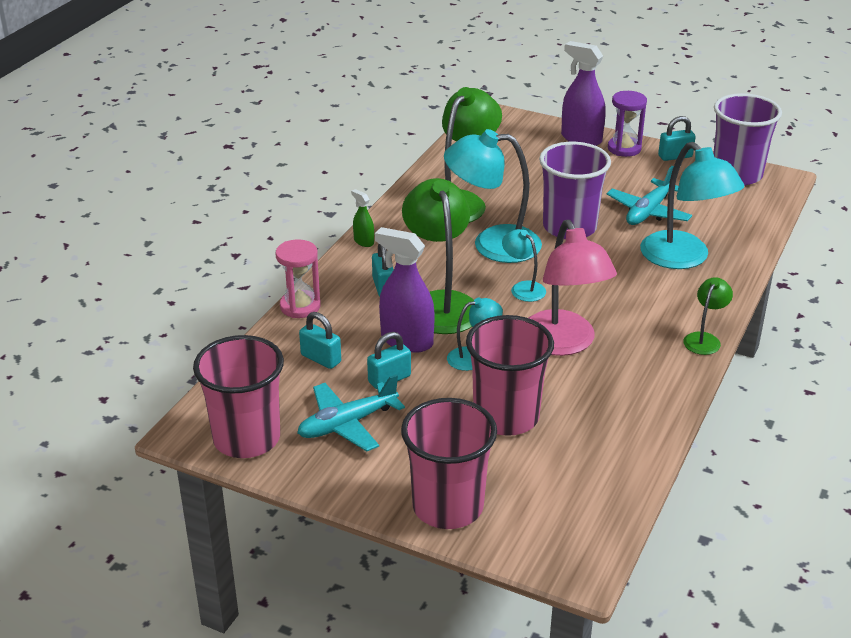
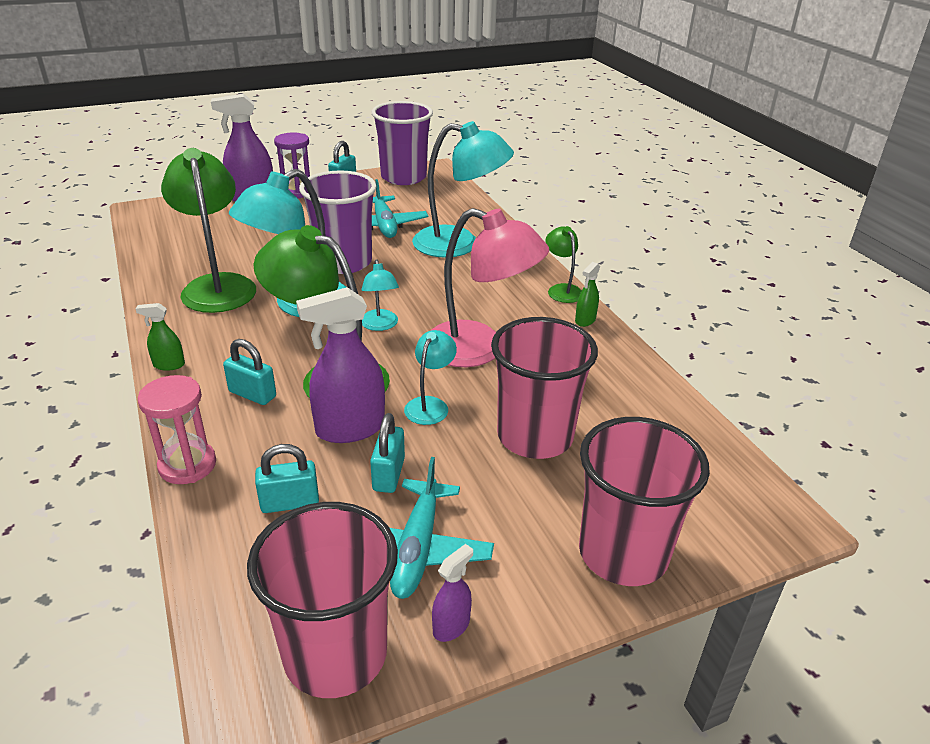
camera: 50 degrees left, 0 degrees up
(310, 467) = (451, 626): none -> purple spray bottle
(523, 288) = (380, 325): turquoise lamp -> turquoise lamp turned 105 degrees counterclockwise
(680, 371) = (585, 320): none -> green spray bottle

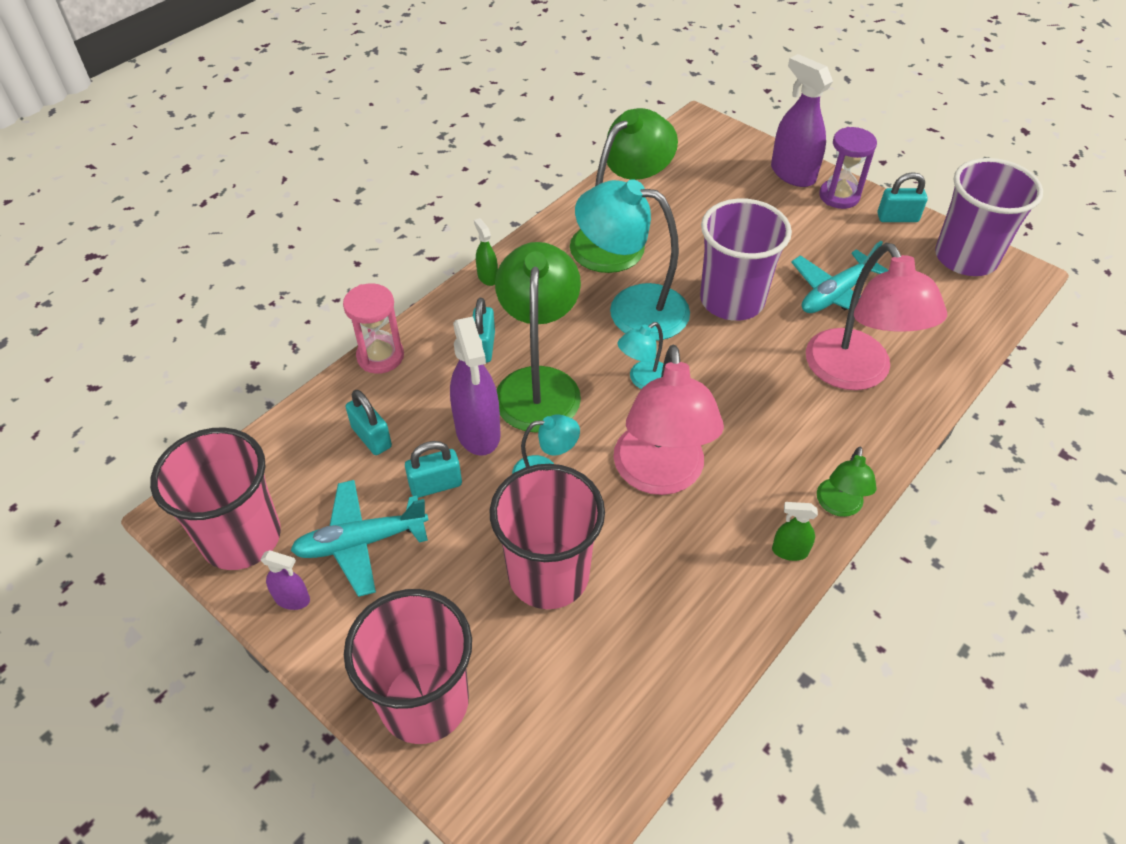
camera: 65 degrees right, 15 degrees up
(350, 429) = (478, 432): purple spray bottle -> purple spray bottle turned 150 degrees counterclockwise
(459, 244) = (855, 373): turquoise lamp -> pink lamp
(562, 290) = (838, 506): green lamp -> green lamp turned 150 degrees clockwise

